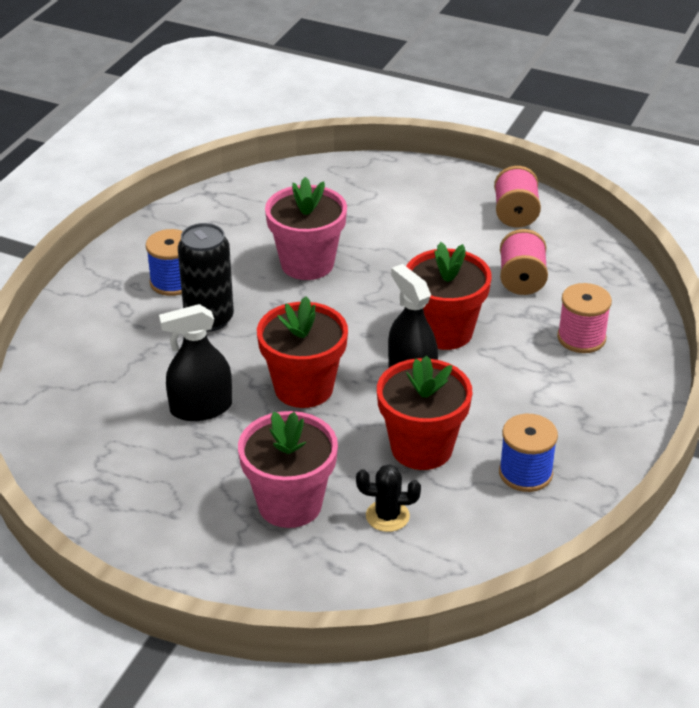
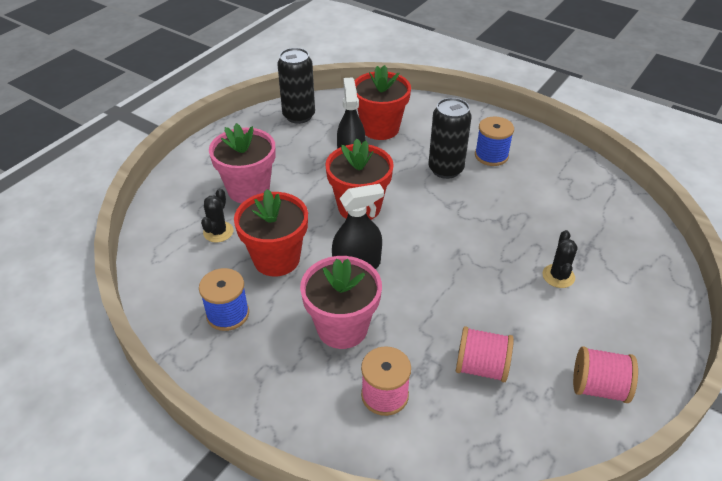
camera: 100 degrees right, 5 degrees up
(88, 483) = (299, 116): none -> black can
(307, 264) = (512, 225): pink flower pot -> pink flower pot (342, 328)
(381, 233) = (558, 276): none -> black cactus
(444, 331) = (410, 295): red flower pot -> red flower pot (380, 128)

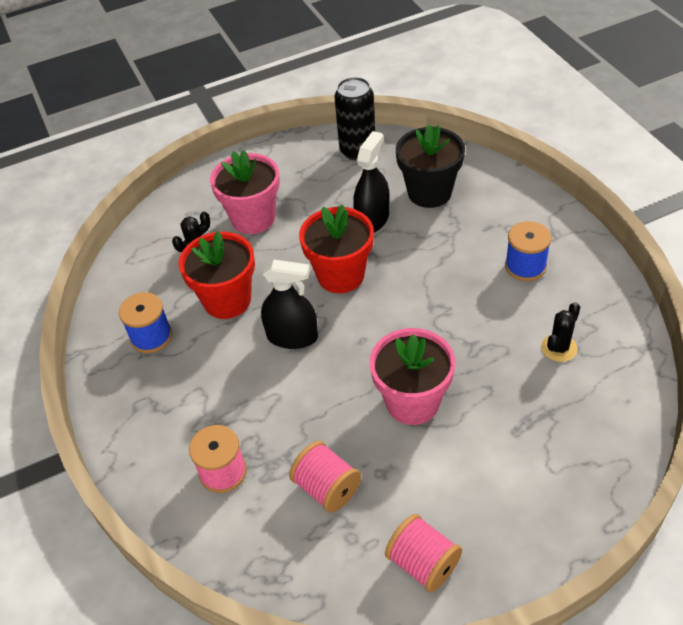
camera: 35 degrees right, 5 degrees up
(342, 328) = (234, 392): pink flower pot -> pink flower pot (412, 402)
(380, 128) = (429, 192): red flower pot -> black flower pot
(445, 169) = (461, 265): black can -> none
(558, 276) = (482, 432): black cactus -> black cactus (559, 348)

